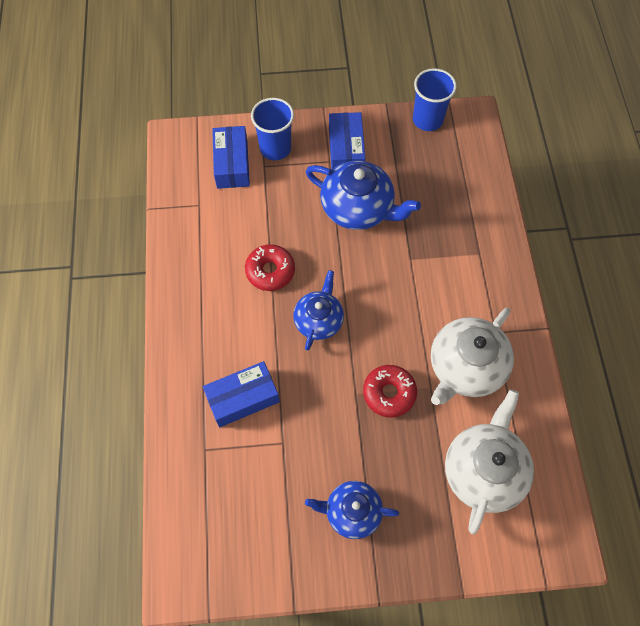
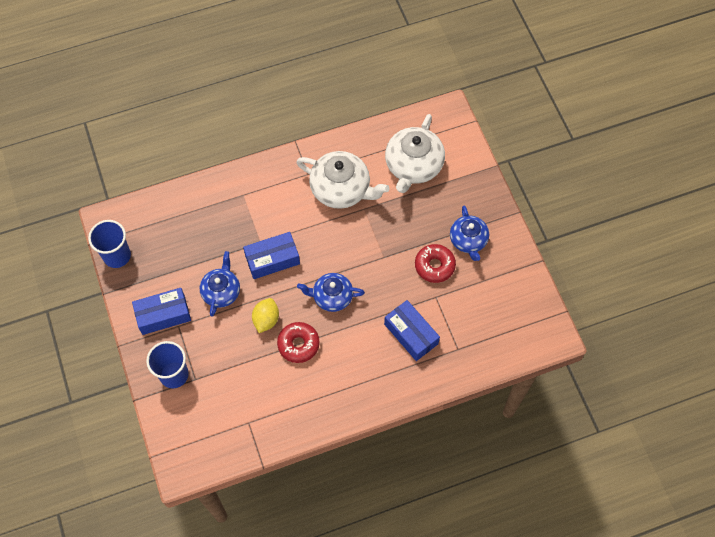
camera: 105 degrees left, 0 degrees up
(232, 164) = (199, 407): blue box -> blue box (272, 259)
(310, 245) = (266, 319): none -> yellow lemon
(358, 208) = (221, 291): blue teapot -> blue teapot, size x0.64
(389, 393) = (376, 235): red donut -> red donut (434, 266)
(484, 470) = (413, 166): white teapot -> white teapot turned 75 degrees counterclockwise

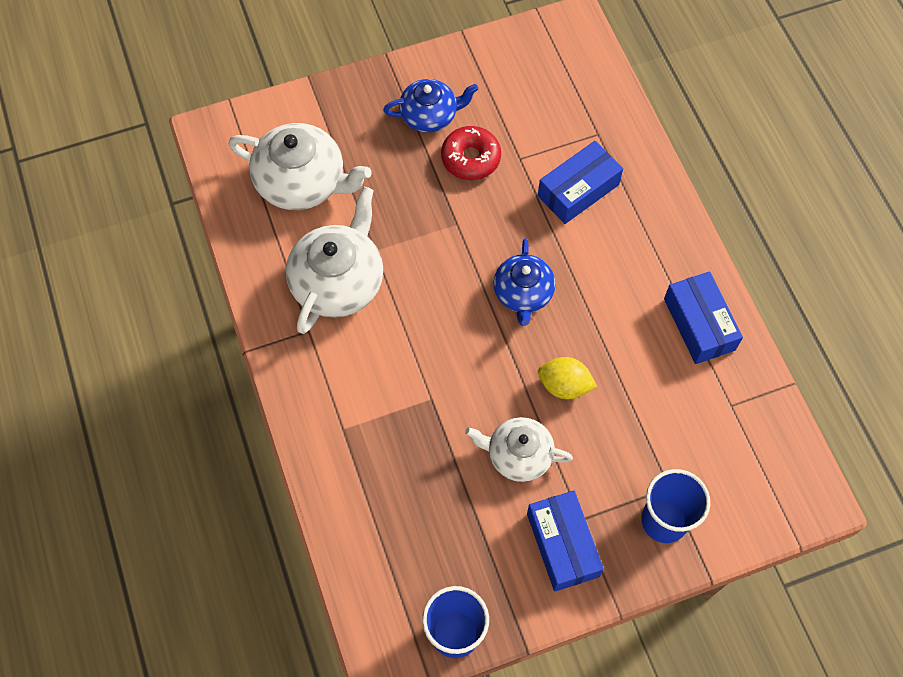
camera: 90 degrees left, 0 degrees up
(221, 291) = (518, 455): blue teapot -> white teapot
(272, 259) = (461, 380): blue box -> blue box (699, 324)
(298, 344) = (602, 338): red donut -> none

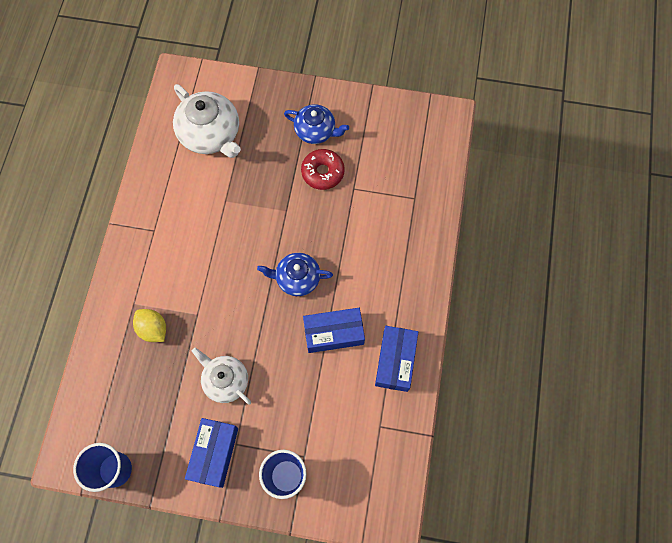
camera: 30 degrees right, 5 degrees up
(338, 281) = (191, 209): white teapot -> none
(523, 293) = (297, 278): blue teapot -> blue teapot turned 60 degrees clockwise
(564, 385) = (283, 352): yellow lemon -> yellow lemon (153, 329)
(578, 190) = (377, 229): blue box -> blue box (333, 333)

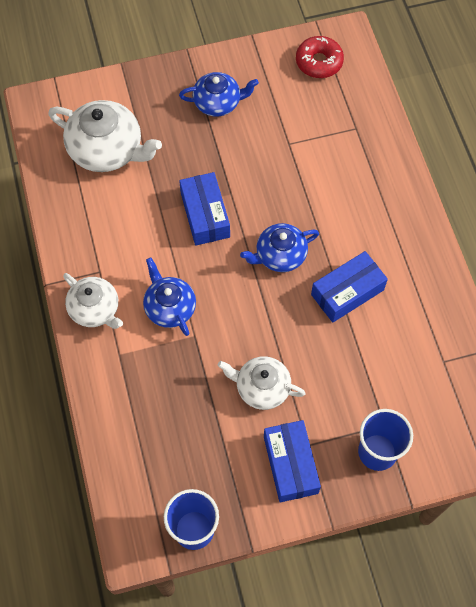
camera: 25 degrees left, 5 degrees down
(135, 259) = (95, 309): none -> white teapot
(153, 329) = (155, 370): yellow lemon -> none
(190, 282) = (169, 307): none -> blue teapot
(322, 172) = (248, 140): red donut -> red donut (319, 62)
(395, 361) = (424, 292): blue box -> blue box (205, 215)

